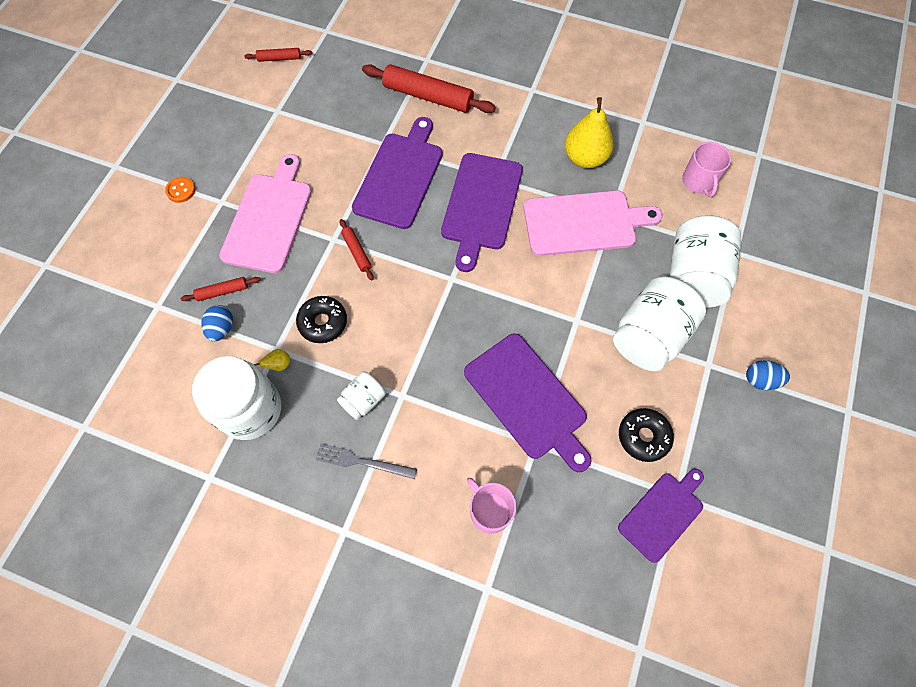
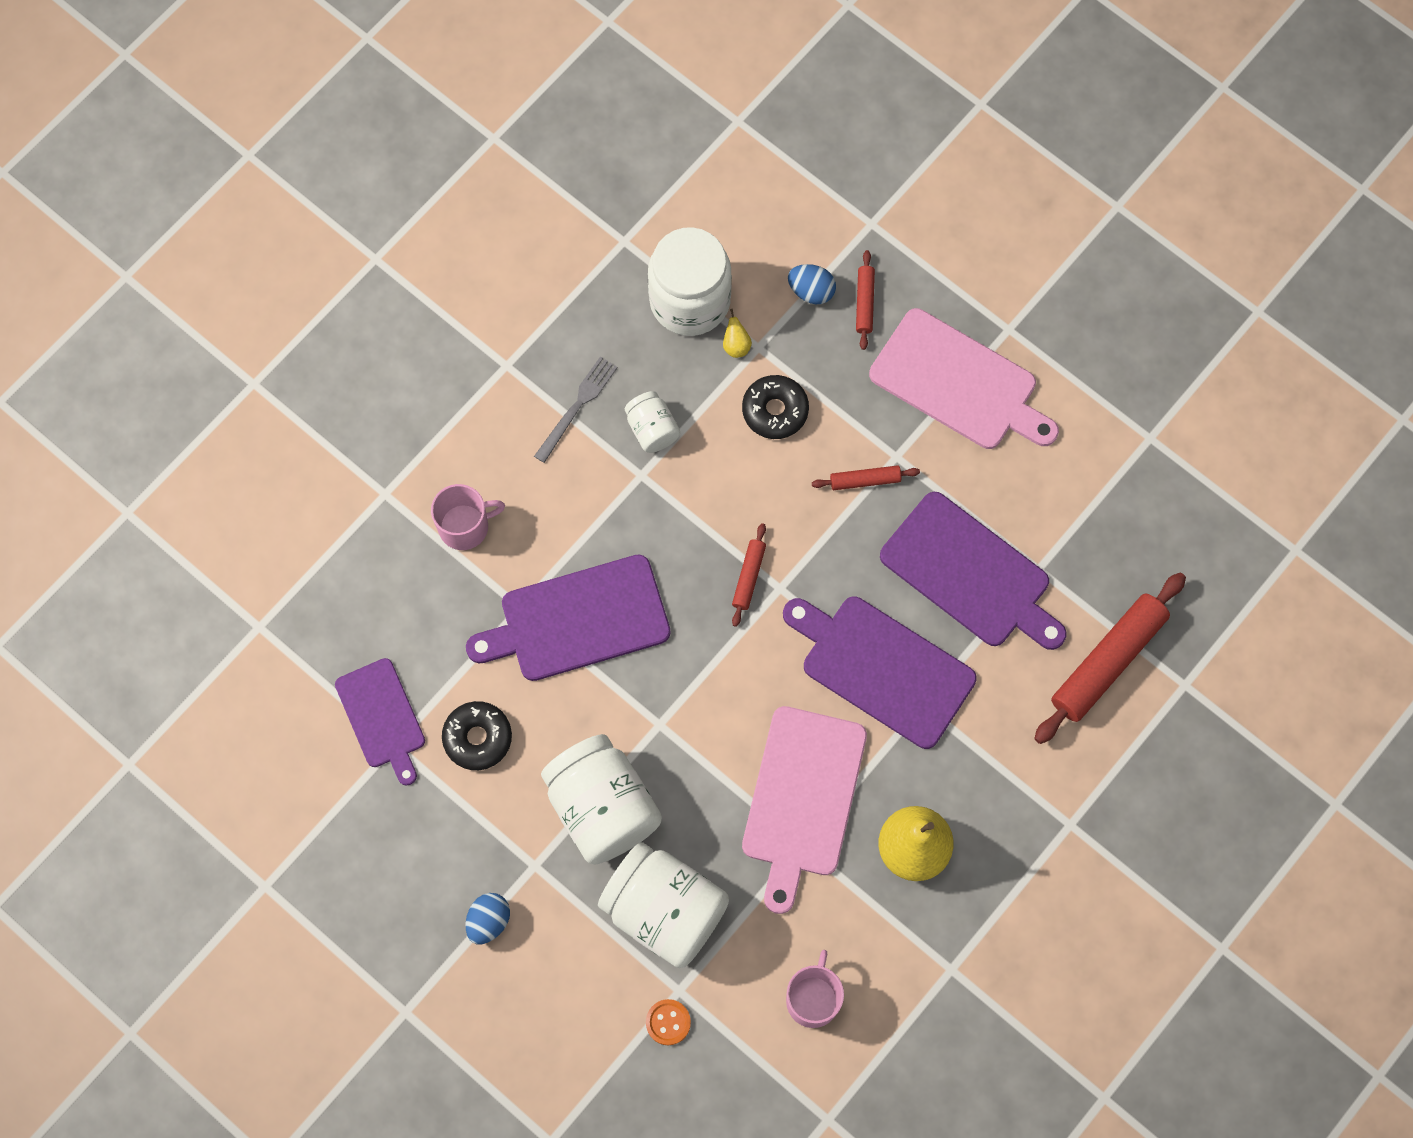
camera: 110 degrees right, 5 degrees up
(181, 190) = (1045, 282): orange button -> orange button (668, 1022)
(279, 58) = (1255, 466): red rolling pin -> red rolling pin (749, 577)
(698, 181) = (813, 999): pink mug -> pink mug turned 90 degrees clockwise

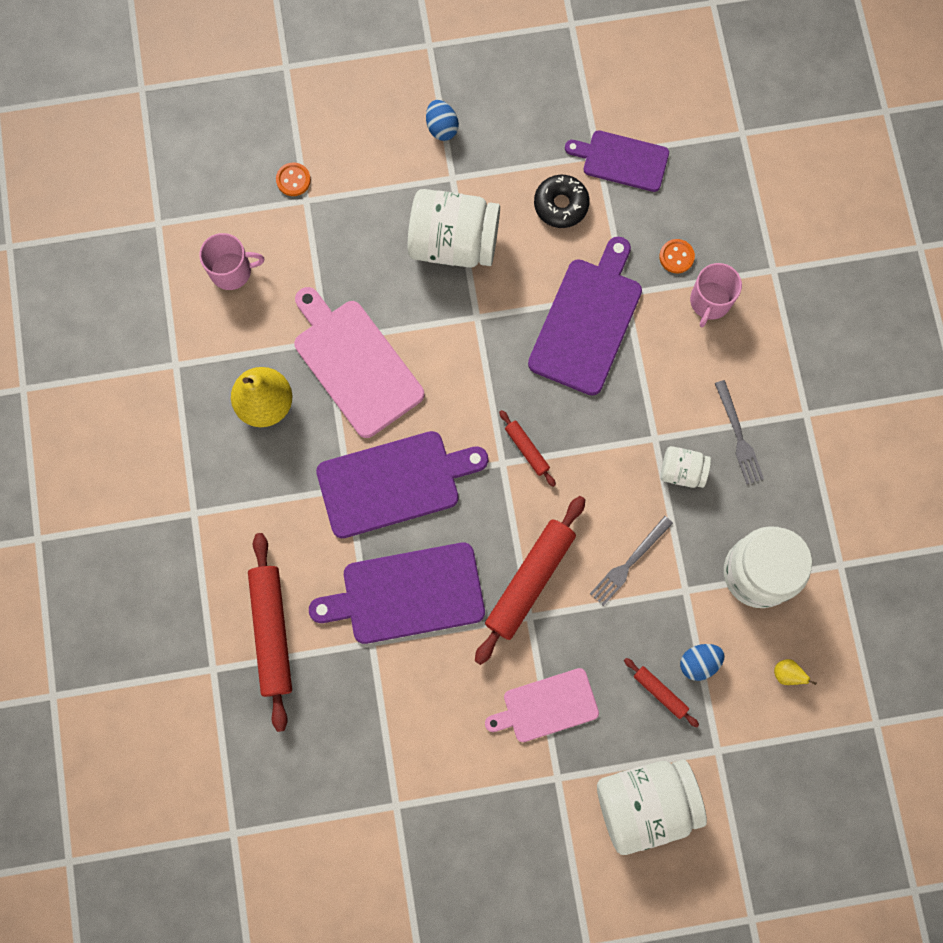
camera: 130 degrees right, 5 degrees up
(443, 590) = (676, 257): none -> orange button
(664, 911) = (359, 229): white jar -> white jar (645, 803)
(736, 345) = (699, 576): yellow pear -> yellow pear (787, 674)
(775, 410) = (629, 563): black donut -> grey fork
(813, 999) = (232, 271): pink mug -> pink mug turned 60 degrees counterclockwise
(865, 480) = (530, 581): red rolling pin -> red rolling pin, size x2.06
(959, 383) = (546, 706): pink cutting board -> pink cutting board, size x0.64

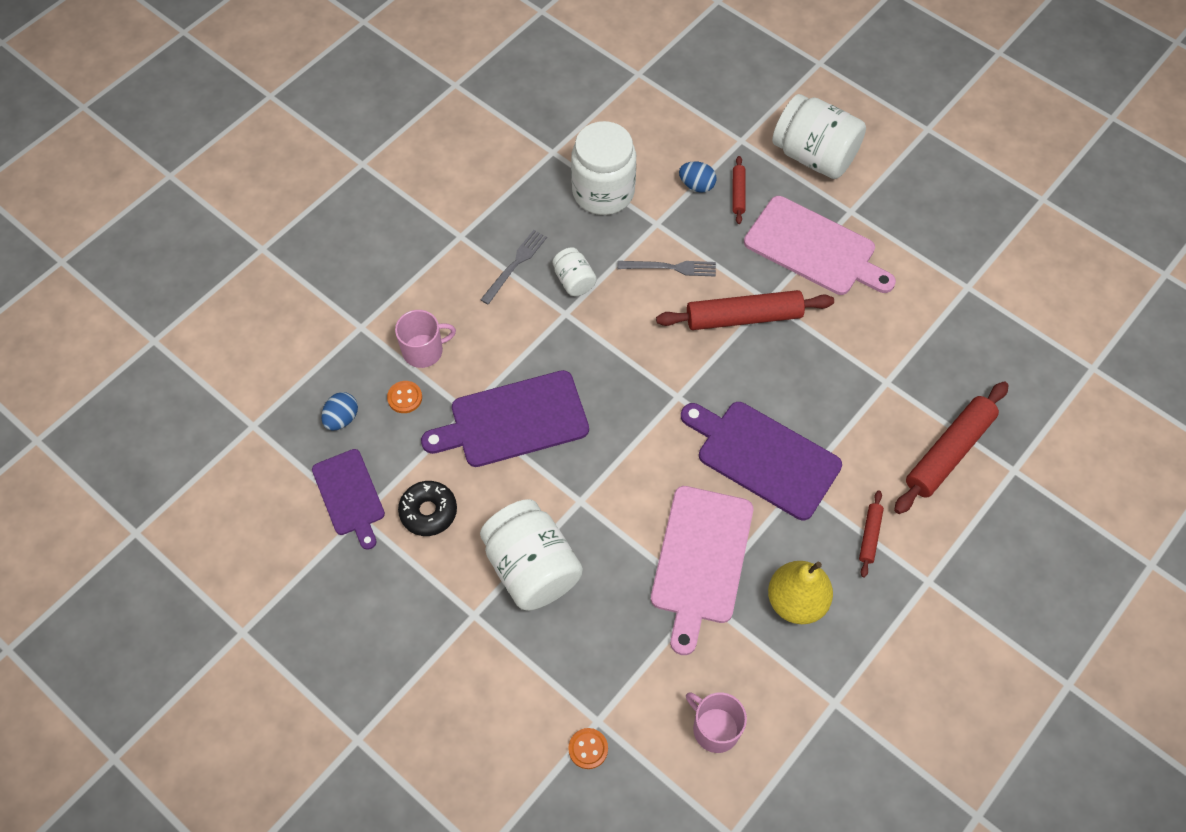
camera: 130 degrees left, 15 degrees down
(407, 594) = (831, 386): purple cutting board -> none
(442, 127) = (433, 661): blue egg -> blue egg (342, 418)
(526, 449) = (652, 388): red rolling pin -> red rolling pin (870, 536)
(546, 706) = (814, 248): pink cutting board -> pink cutting board, size x1.56
(787, 674) = (655, 135): yellow pear -> none

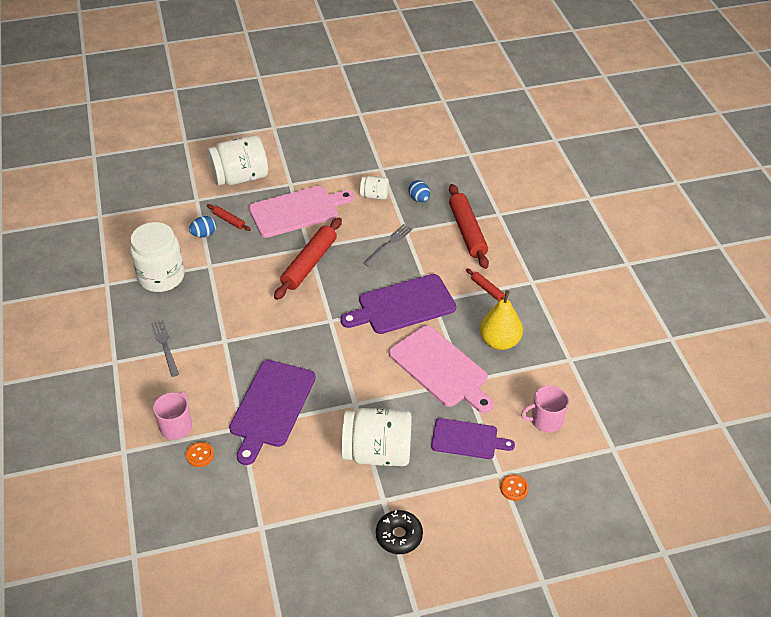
camera: 55 degrees left, 15 degrees down
(342, 418) = (180, 499): blue egg -> blue egg (419, 199)
(349, 495) = (241, 525): purple cutting board -> purple cutting board (467, 439)
(428, 512) = (292, 486): black donut -> black donut (399, 536)
(574, 281) = (206, 324): white jar -> white jar (374, 196)
(670, 268) = (245, 276): grey fork -> grey fork (389, 244)

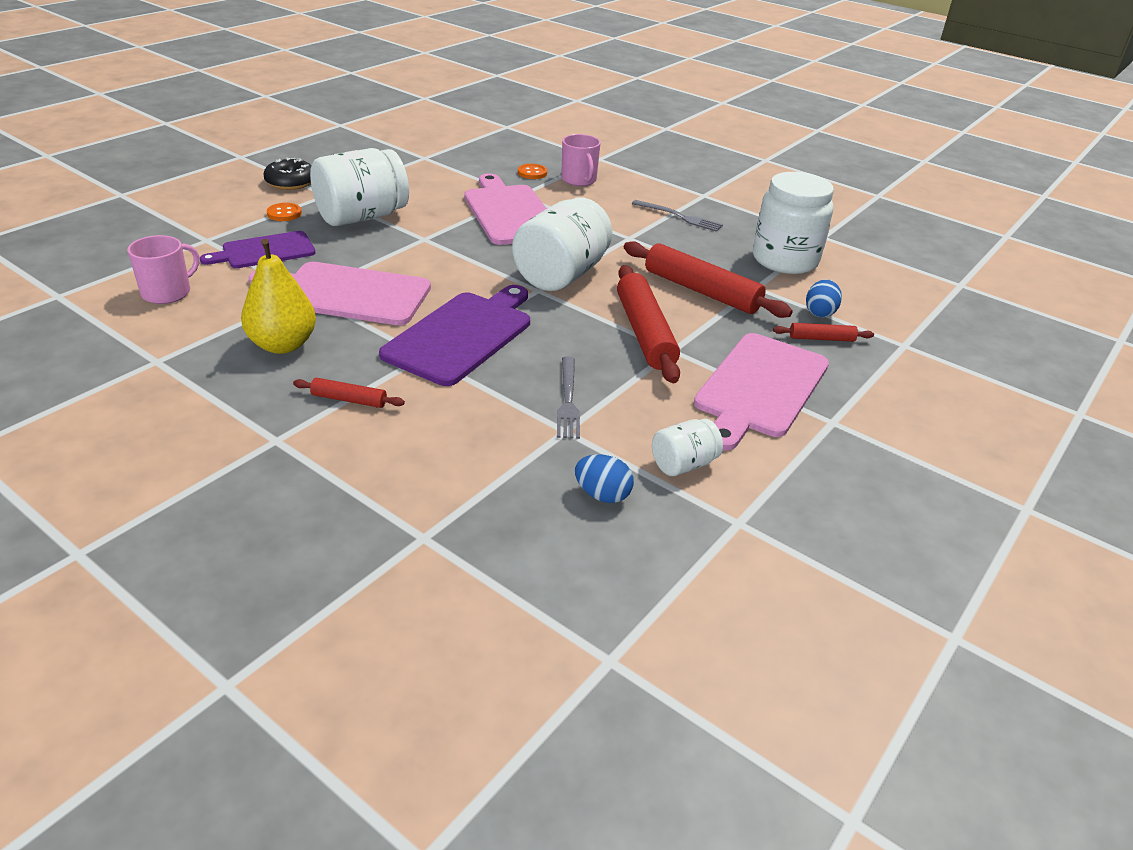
camera: 140 degrees right, 10 degrees down
(240, 177) = (911, 398): white jar -> white jar (561, 275)
(271, 407) = (510, 213): purple cutting board -> pink cutting board
(467, 231) = (458, 475): red rolling pin -> red rolling pin (701, 291)
(514, 488) = (183, 235): orange button -> orange button (284, 213)

